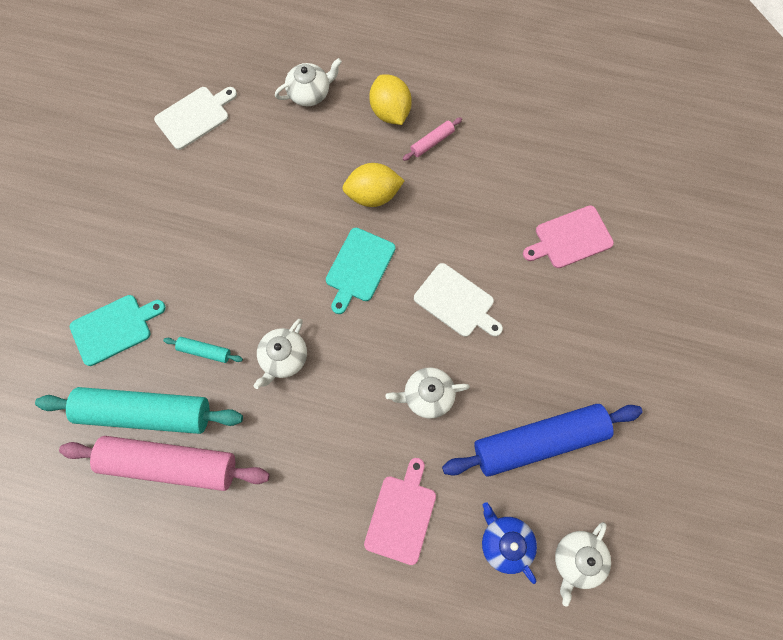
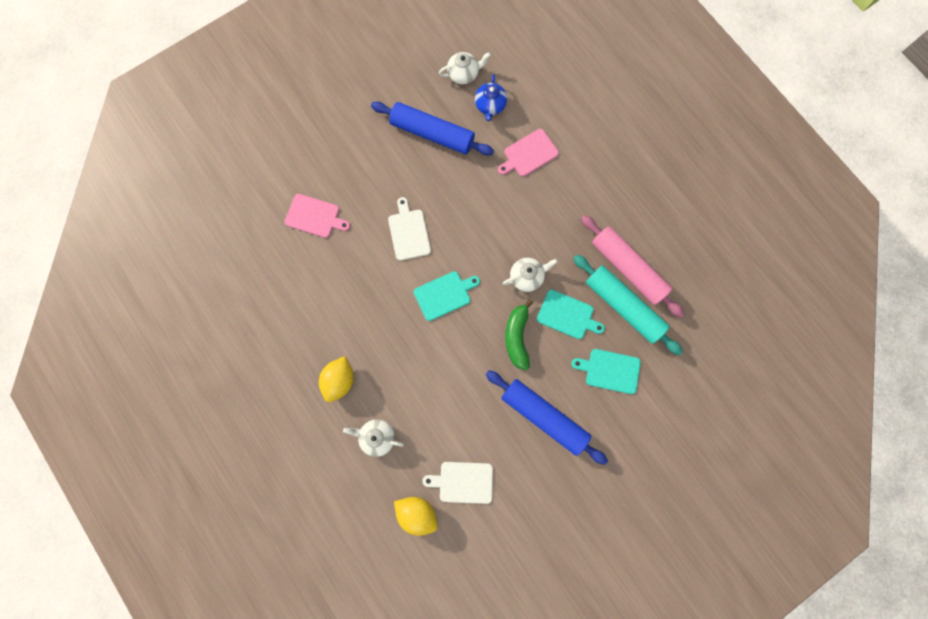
camera: 140 degrees left, 5 degrees up
(156, 229) = (544, 416): none -> blue rolling pin
(204, 351) = (567, 315): turquoise rolling pin -> turquoise cutting board
(244, 285) = (517, 337): none -> green banana
(373, 195) = (398, 333): yellow lemon -> yellow lemon (417, 513)
(427, 396) = (468, 197): white teapot -> none
(432, 142) = (334, 338): pink rolling pin -> none

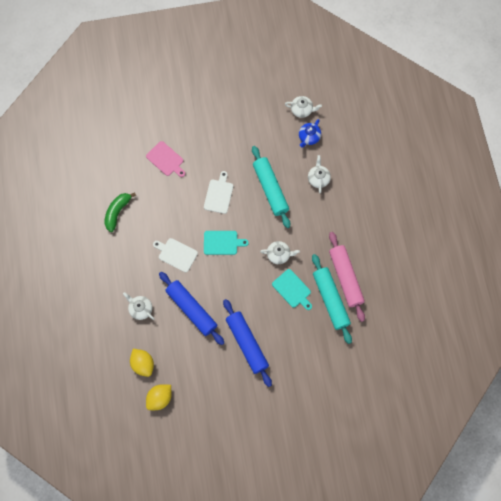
camera: 25 degrees right, 5 degrees down
(339, 380) = (134, 265): yellow lemon -> yellow lemon (160, 398)
(432, 134) = (263, 139): blue rolling pin -> blue rolling pin (191, 309)
(463, 482) = (179, 359): white cutting board -> white cutting board (176, 254)
(473, 195) = (270, 189): none -> turquoise rolling pin
(517, 337) = (254, 288): green banana -> green banana (117, 212)
(528, 154) = (318, 179): pink cutting board -> white teapot
(610, 370) = (302, 335): turquoise cutting board -> none

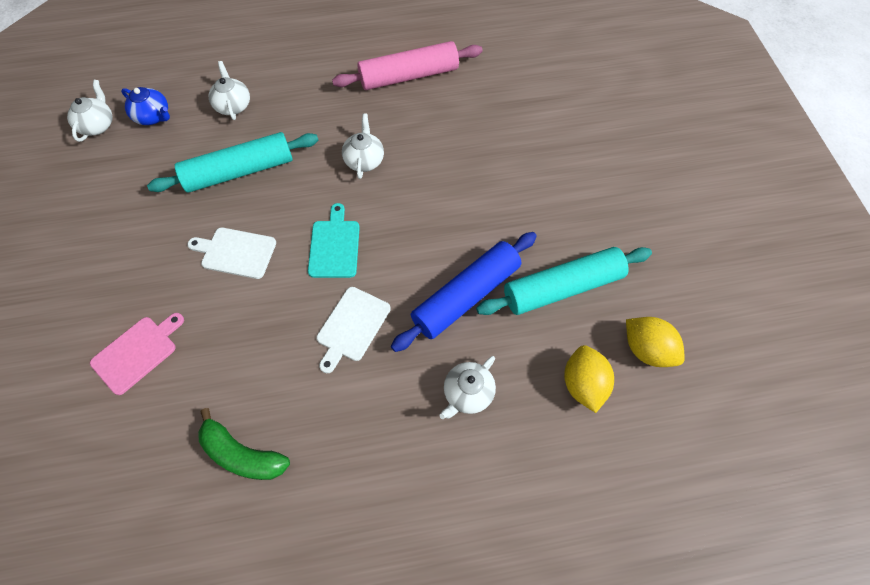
camera: 90 degrees left, 10 degrees down
(143, 364) = (583, 384): yellow lemon -> yellow lemon turned 60 degrees counterclockwise
(247, 343) = (525, 206): blue rolling pin -> none
(292, 289) = (427, 142): turquoise cutting board -> none
(318, 179) = (233, 105): white teapot -> white teapot turned 75 degrees clockwise
(330, 300) = (445, 94): turquoise rolling pin -> turquoise rolling pin (562, 287)

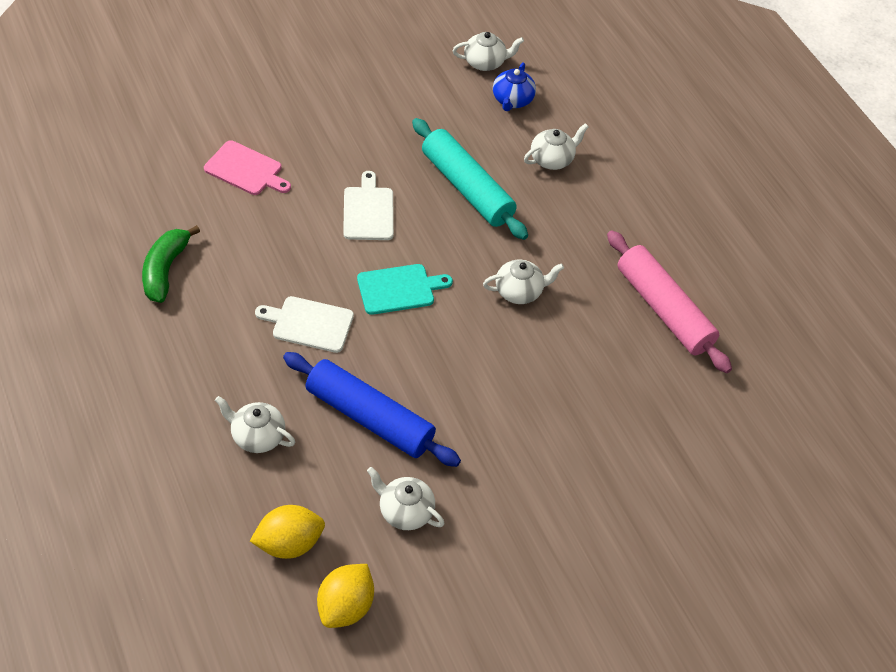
camera: 70 degrees right, 10 degrees down
(562, 287) = (405, 511): turquoise rolling pin -> white teapot

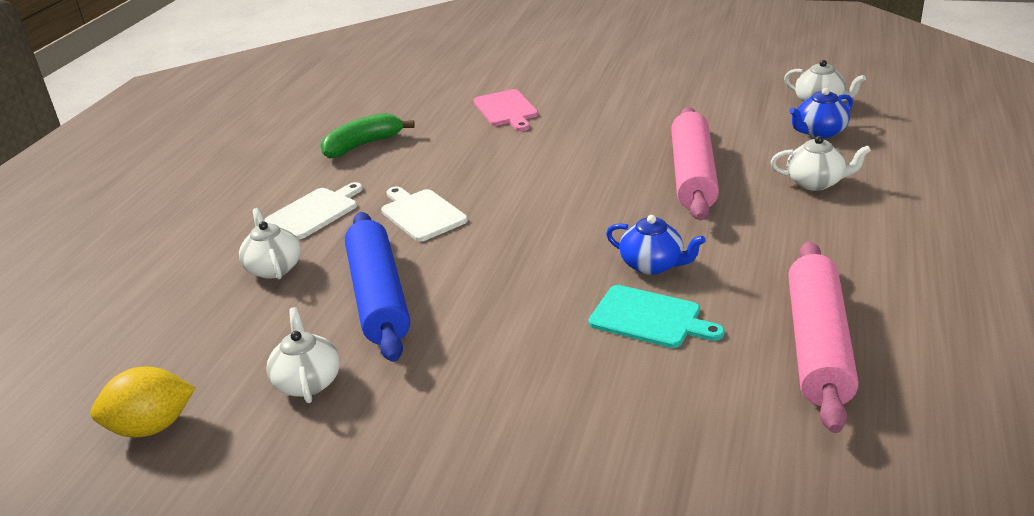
camera: 50 degrees right, 20 degrees down
(289, 543) = (184, 352): yellow lemon -> none
(368, 211) = (575, 162): white cutting board -> white cutting board (315, 212)
(399, 289) = (532, 220): turquoise cutting board -> turquoise cutting board (649, 318)
(466, 188) = (692, 175): turquoise rolling pin -> pink rolling pin
(519, 291) = (653, 265): white teapot -> blue teapot

